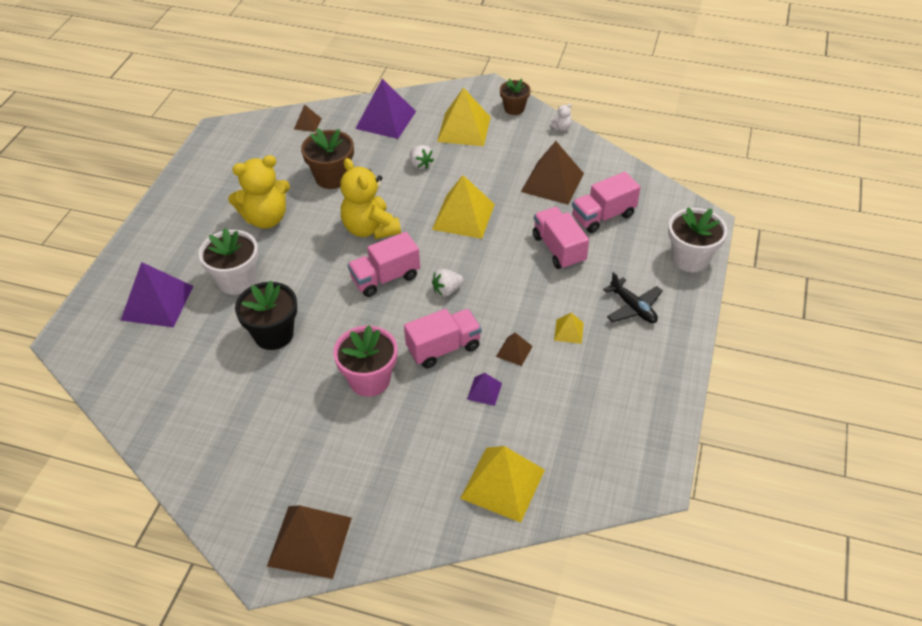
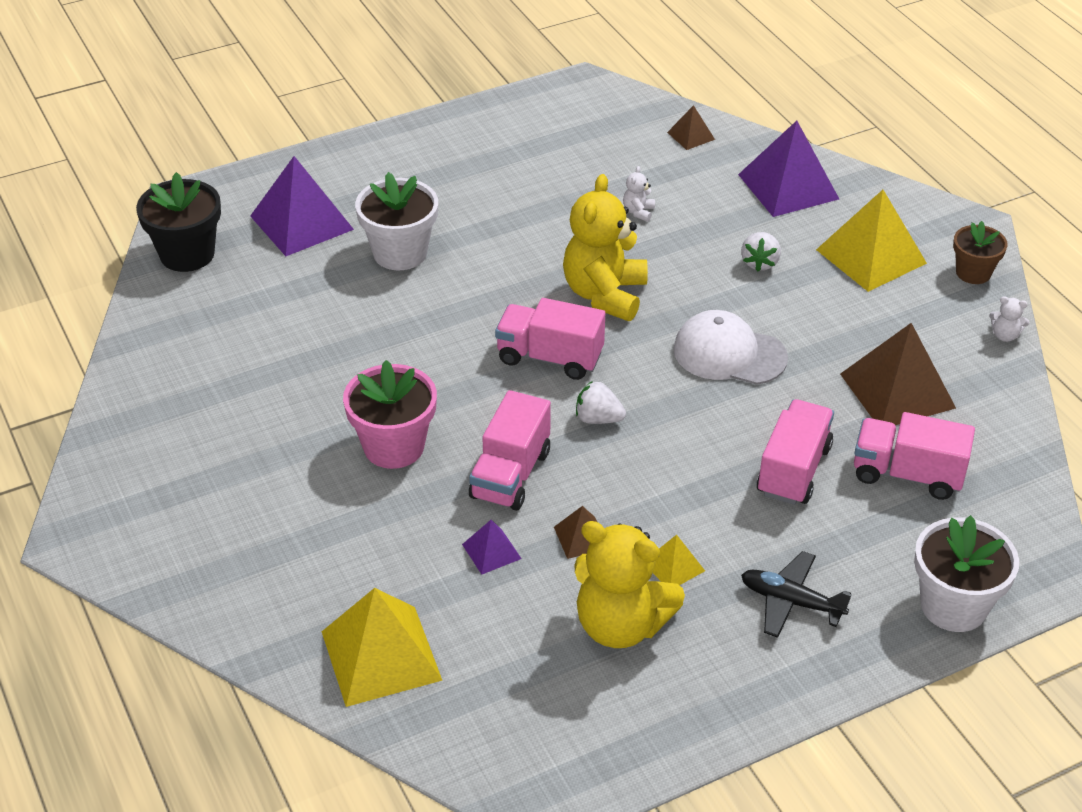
camera: 45 degrees right, 5 degrees down
(266, 218) = (511, 209): yellow teddy bear -> yellow teddy bear (621, 625)
(273, 334) = (364, 331): black flower pot -> black flower pot (187, 254)
(309, 541) = (141, 548): brown pyramid -> none
(332, 177) = (638, 212): brown flower pot -> white teddy bear
(443, 348) = (510, 475): pink truck -> pink truck turned 90 degrees clockwise
(463, 216) = (729, 354): yellow pyramid -> white cap
(633, 307) = (791, 602): black plane -> black plane turned 105 degrees clockwise

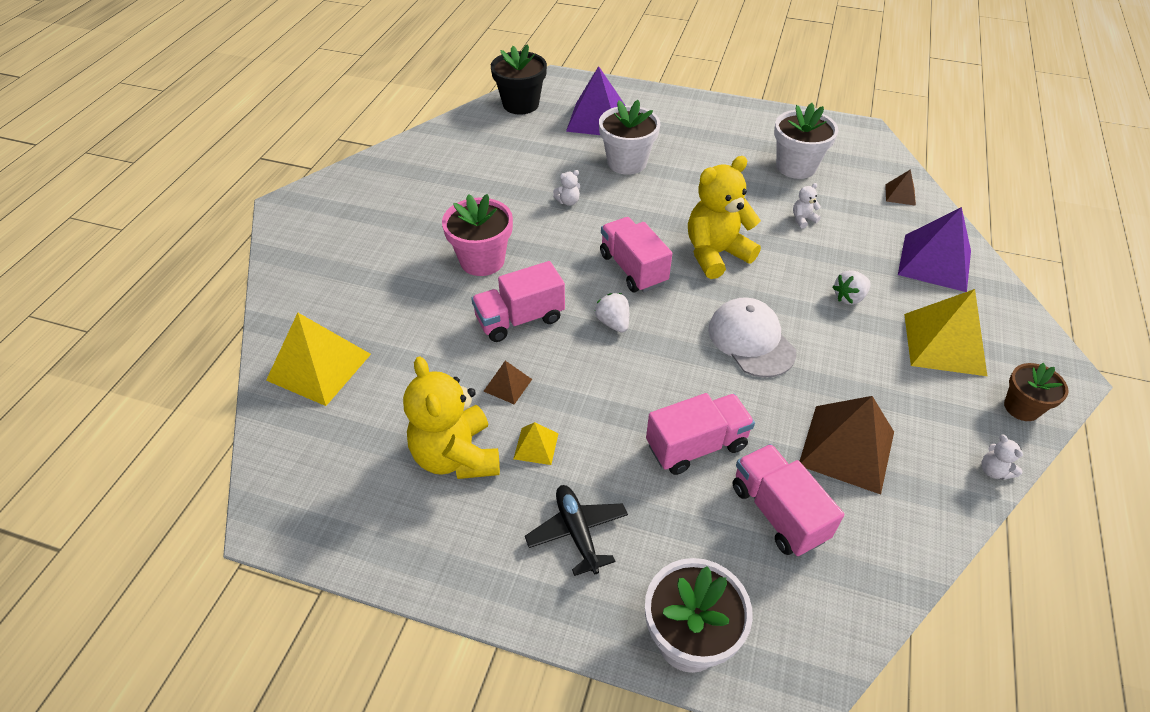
camera: 45 degrees right, 5 degrees up
(396, 331) = (568, 201): none -> white teddy bear
(491, 551) = (450, 354): purple pyramid -> none
(569, 160) = (796, 166): none -> white flower pot

